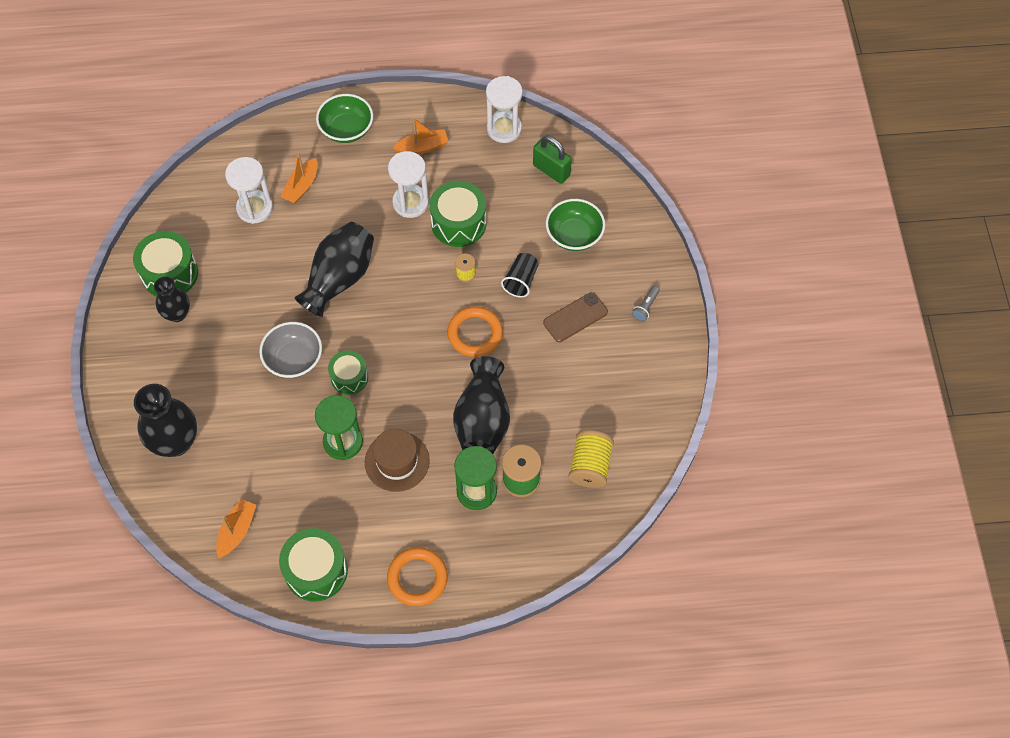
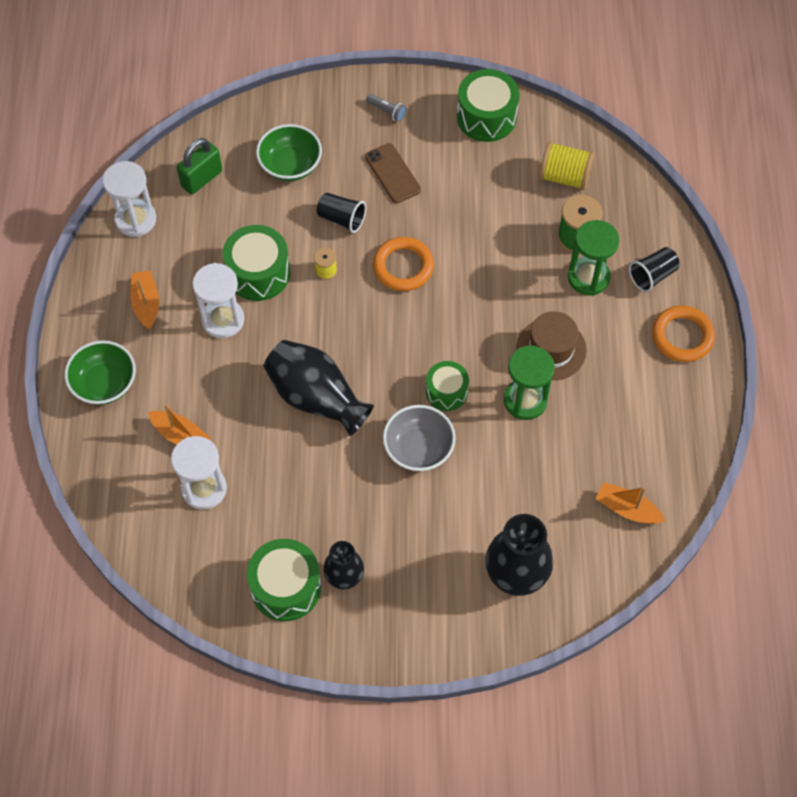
camera: 85 degrees left, 0 degrees up
(316, 571) = (674, 431): green drum -> green drum (486, 117)
(482, 420) = (508, 266): black vase -> none
(484, 550) = (652, 275): none -> black cup

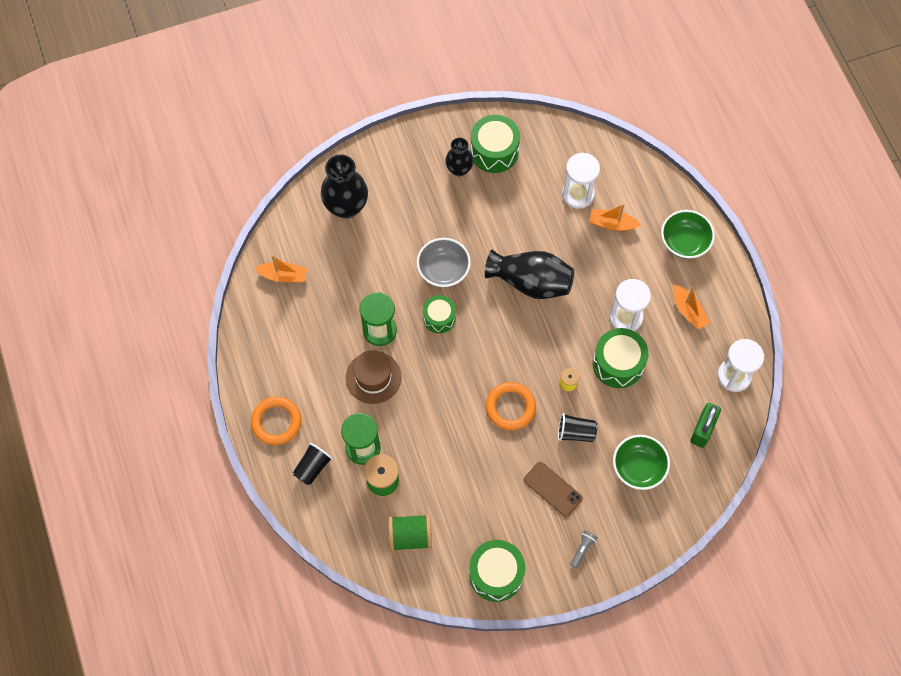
camera: 160 degrees right, 5 degrees up
(387, 111) = (582, 549): grey flashlight -> grey flashlight turned 105 degrees clockwise
(564, 177) = (410, 536): yellow spool -> green spool

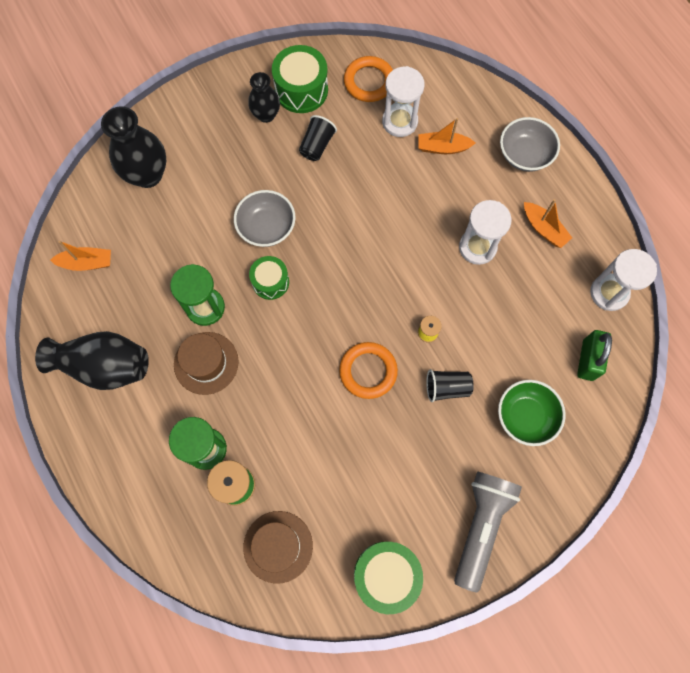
camera: 10 degrees left, 5 degrees up
(276, 422) = (100, 435): orange ring -> orange ring (369, 82)
(312, 467) = (150, 483): black cup -> black cup (317, 145)
(410, 536) = (278, 546): green spool -> brown hat
(531, 282) = (366, 225): black vase -> black vase (105, 366)
(552, 489) = (433, 459): brown phone -> none
(582, 549) = (481, 526): grey flashlight -> grey flashlight, size x2.50
(618, 363) = (479, 300): green drum -> none
(684, 242) = (524, 155): green bowl -> grey bowl

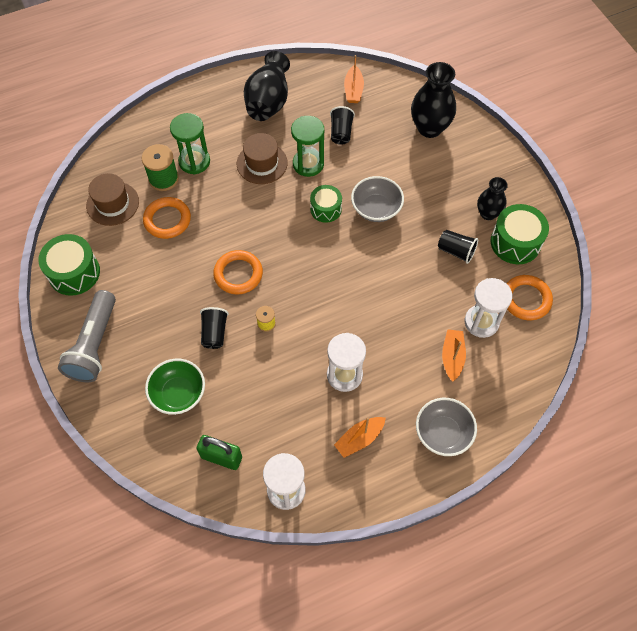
camera: 95 degrees right, 10 degrees down
(156, 273) = (341, 133): none -> black cup
(298, 469) = (167, 220): none -> orange ring
(481, 526) = (94, 345): grey flashlight -> grey flashlight turned 75 degrees clockwise

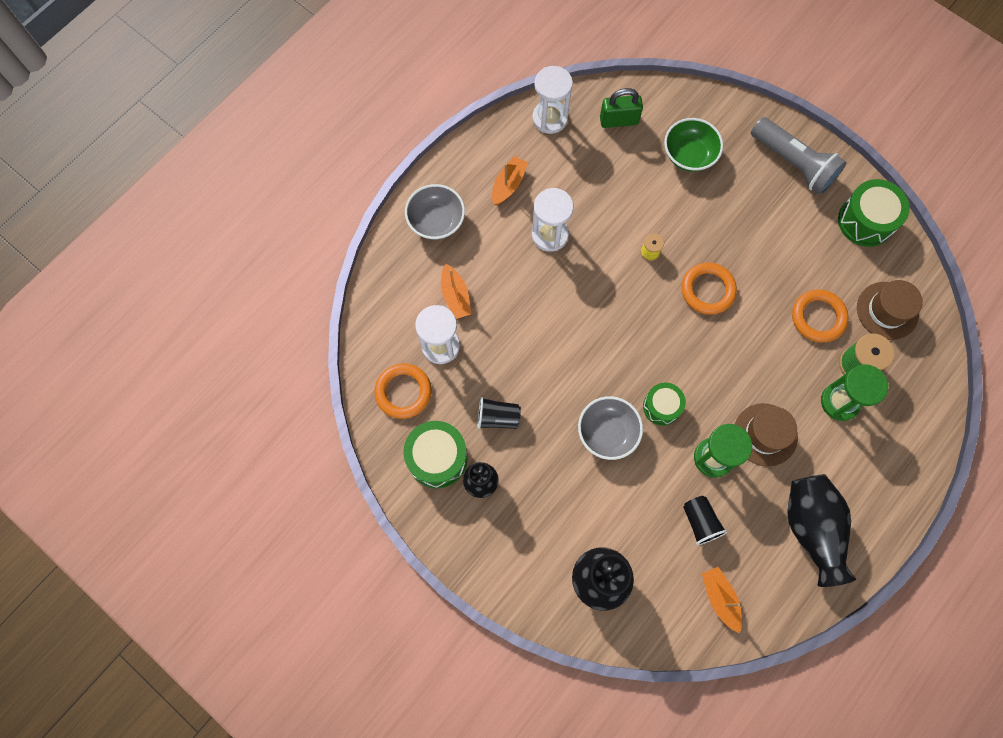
camera: 155 degrees right, 10 degrees up
(94, 345) = (793, 163): grey flashlight -> grey flashlight turned 150 degrees clockwise
(214, 333) = (692, 222): black cup -> none

